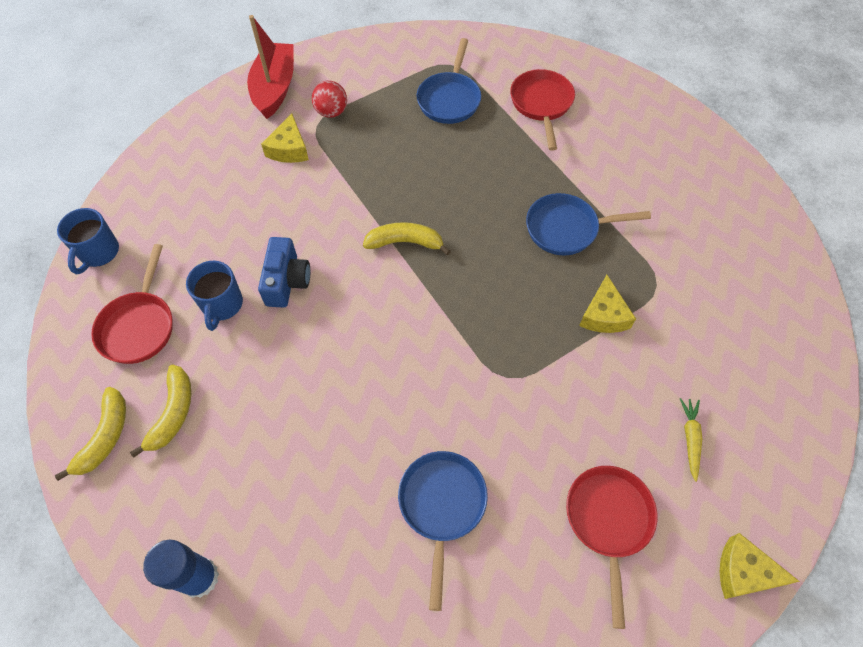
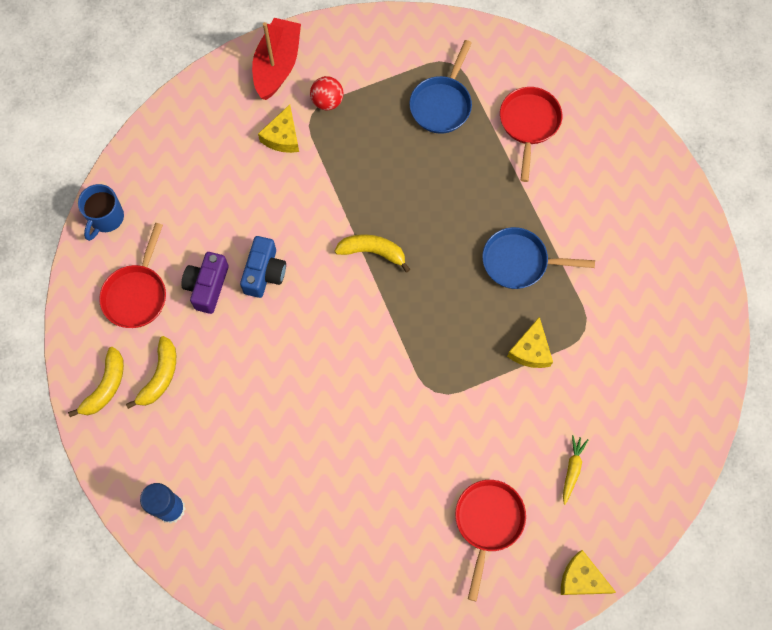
camera: 10 degrees right, 10 degrees up
(222, 305) = (207, 286): blue mug -> purple camera
(441, 506) = (361, 487): blue pan -> none

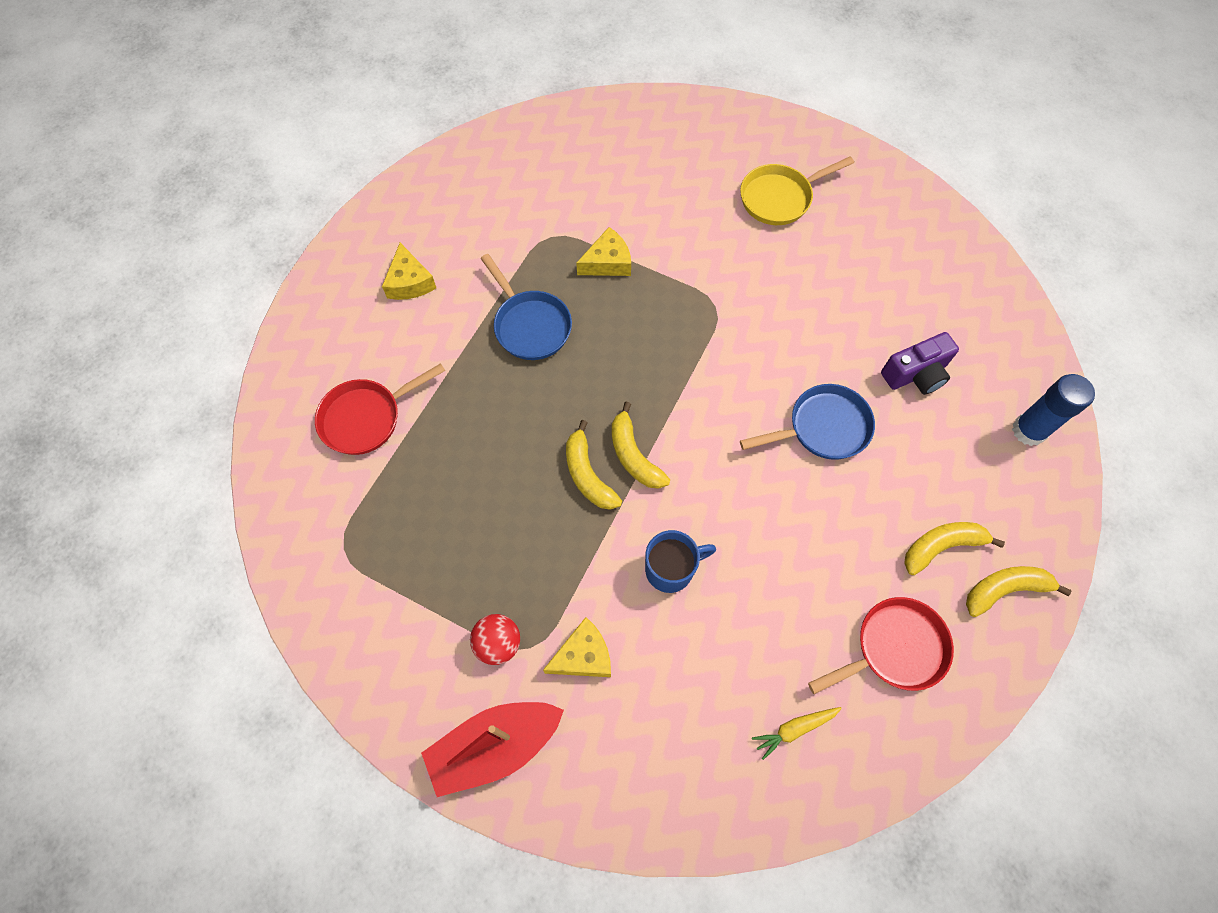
camera: 130 degrees left, 5 degrees down
(106, 218) = (854, 770): blue mug -> blue mug (671, 569)
(207, 286) = (816, 583): purple camera -> purple camera (916, 374)
(264, 273) = (749, 538): blue camera -> none
(383, 217) = (588, 474): none -> yellow banana
(442, 104) = (406, 518): blue pan -> blue pan (823, 428)
(488, 522) = (779, 198): red pan -> yellow pan
(572, 469) = (680, 172): yellow carrot -> yellow carrot (794, 729)
(581, 578) = (755, 118): yellow cheese -> yellow cheese (410, 282)

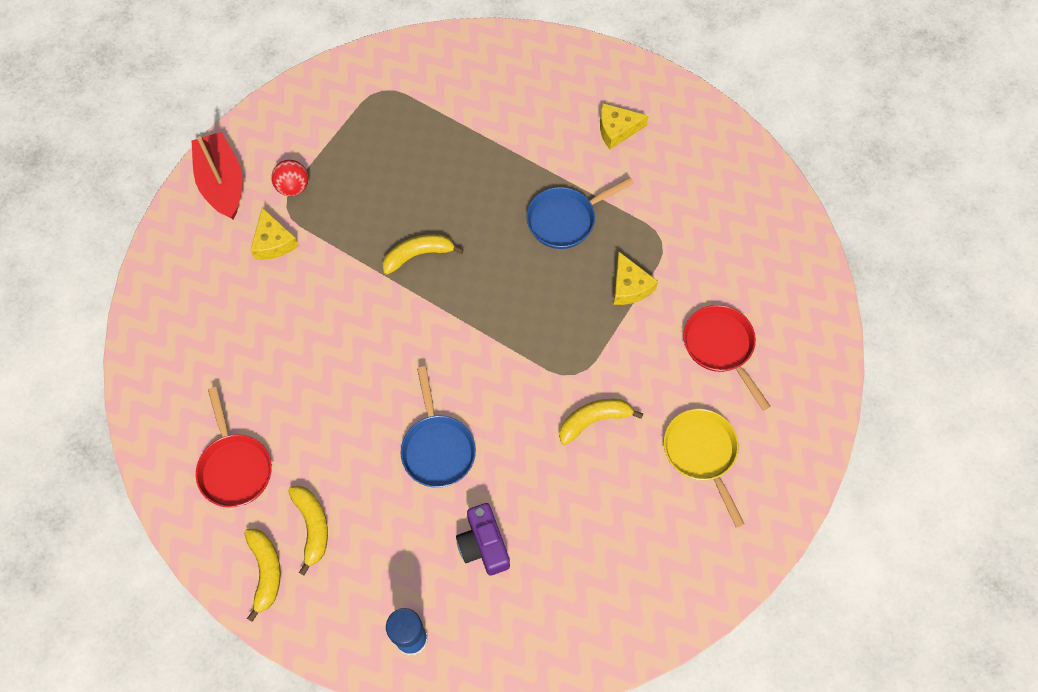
camera: 95 degrees right, 0 degrees up
(366, 418) = (488, 101): red pan -> red pan (720, 347)
(634, 455) = (431, 291): yellow banana -> yellow banana (594, 420)
(671, 569) = (329, 309): blue mug -> none
(794, 729) = (190, 380): yellow carrot -> none

